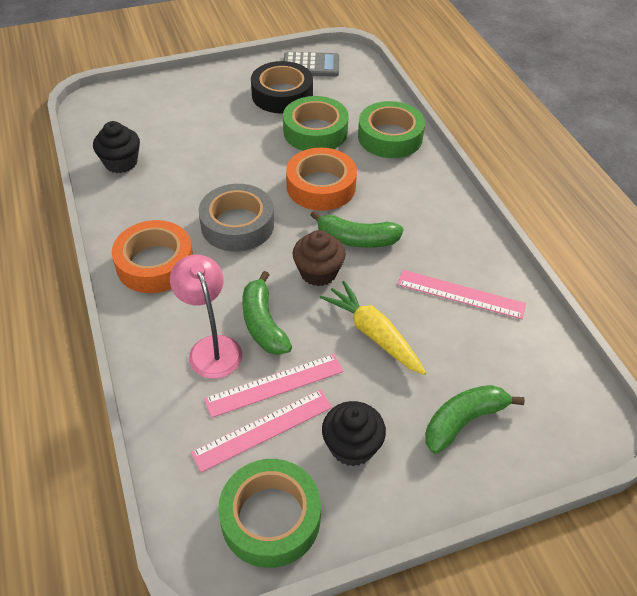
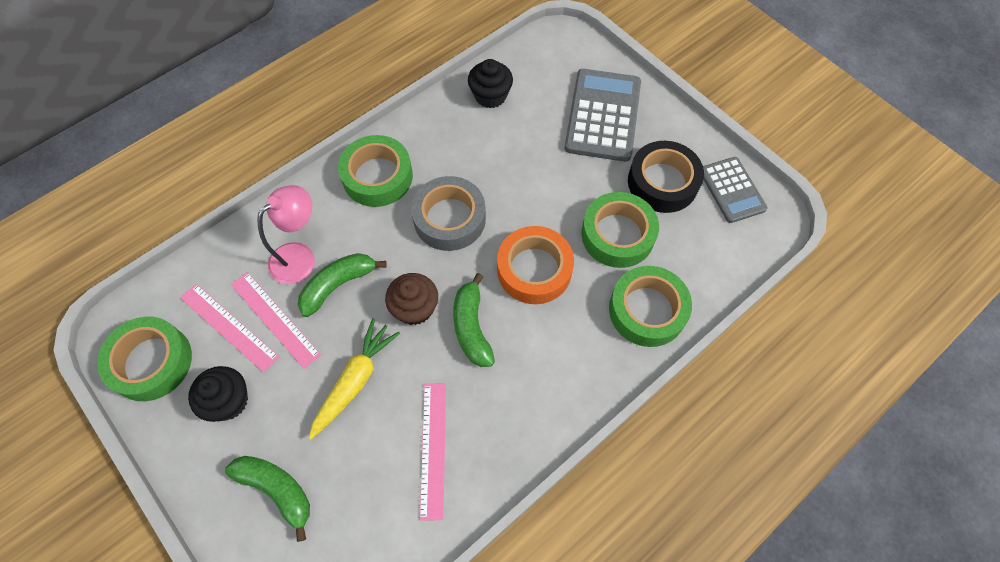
camera: 70 degrees right, 15 degrees up
(155, 264) = (377, 176): orange tape -> green tape
(196, 105) = (603, 115): none -> grey calculator

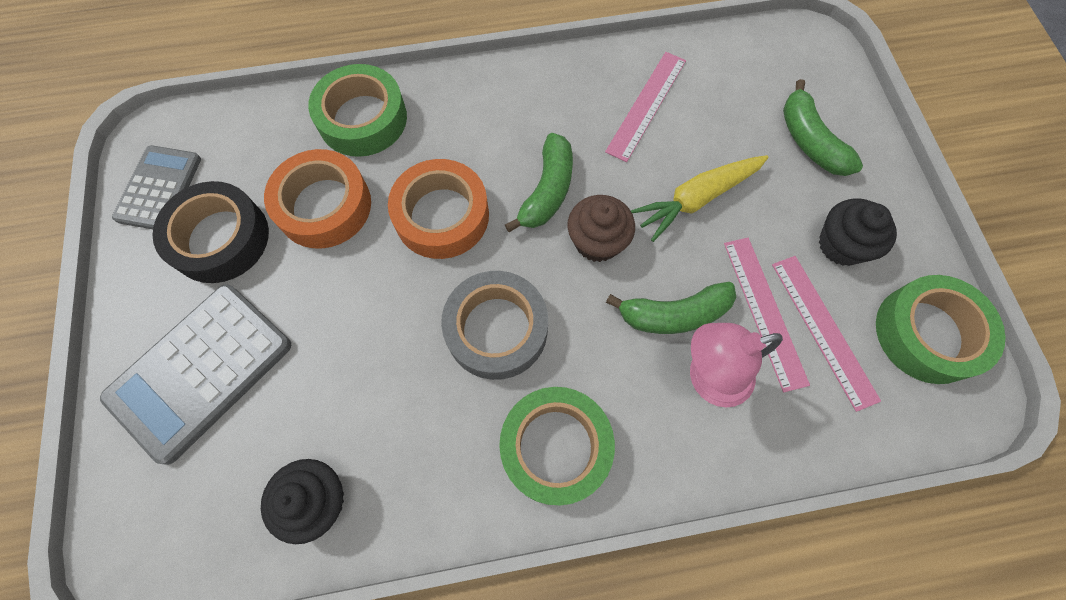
camera: 150 degrees left, 5 degrees up
(617, 235) = (324, 206): green tape -> orange tape

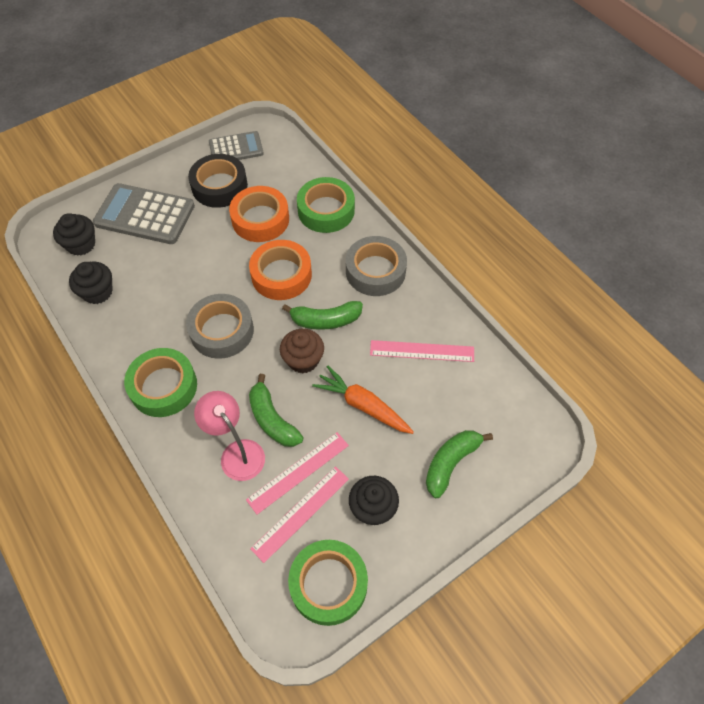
camera: 65 degrees right, 10 degrees down
(195, 501) = (81, 244): none -> black cupcake
(500, 103) = (375, 271): none -> grey tape
(697, 199) = (363, 405): yellow carrot -> orange carrot

